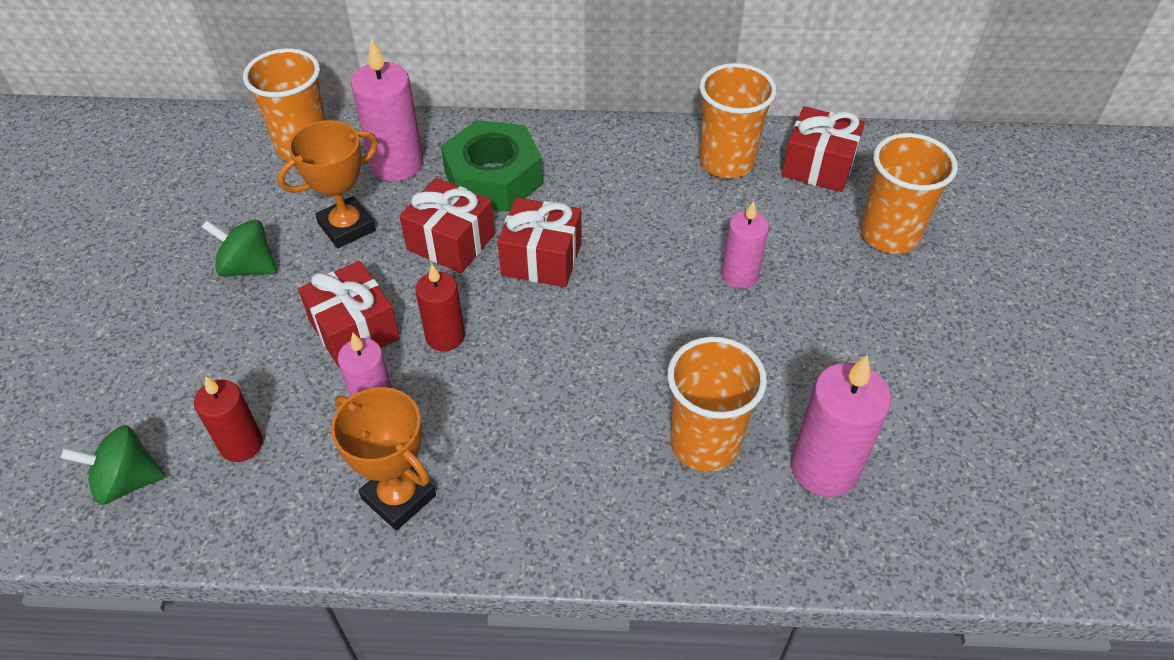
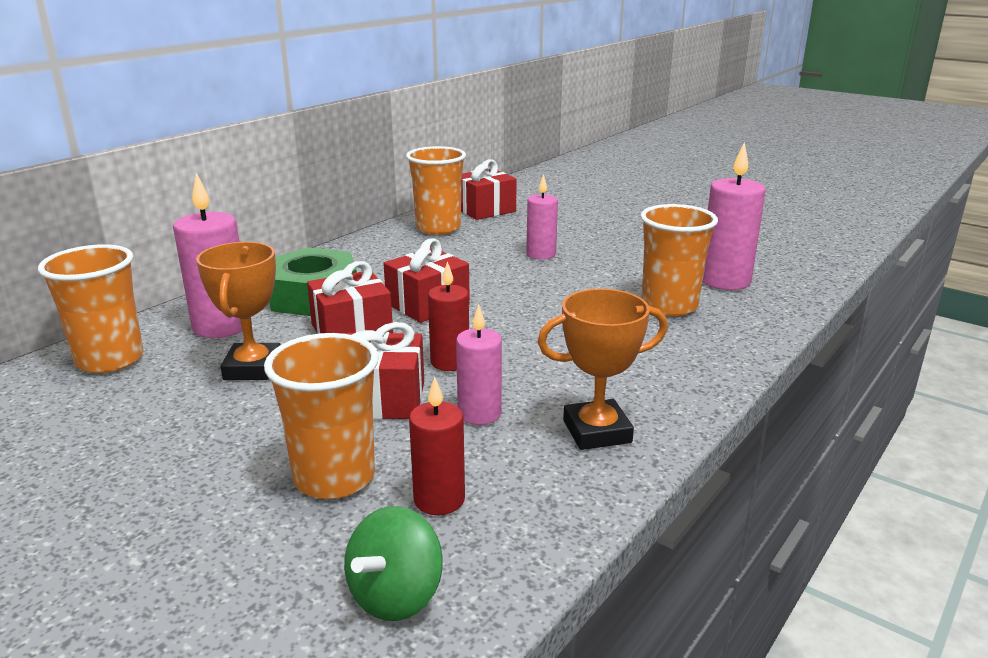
camera: 55 degrees left, 25 degrees down
(248, 267) = (211, 432): green spinning top -> none
(889, 235) = (567, 212): orange cup -> orange cup (334, 477)

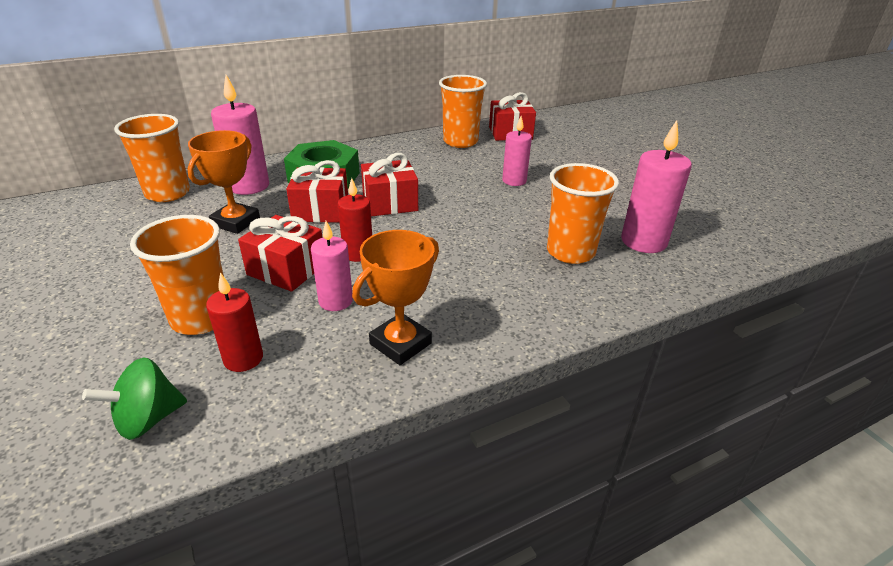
camera: 25 degrees right, 10 degrees up
(597, 431) = (400, 343): orange trophy -> orange trophy turned 60 degrees counterclockwise

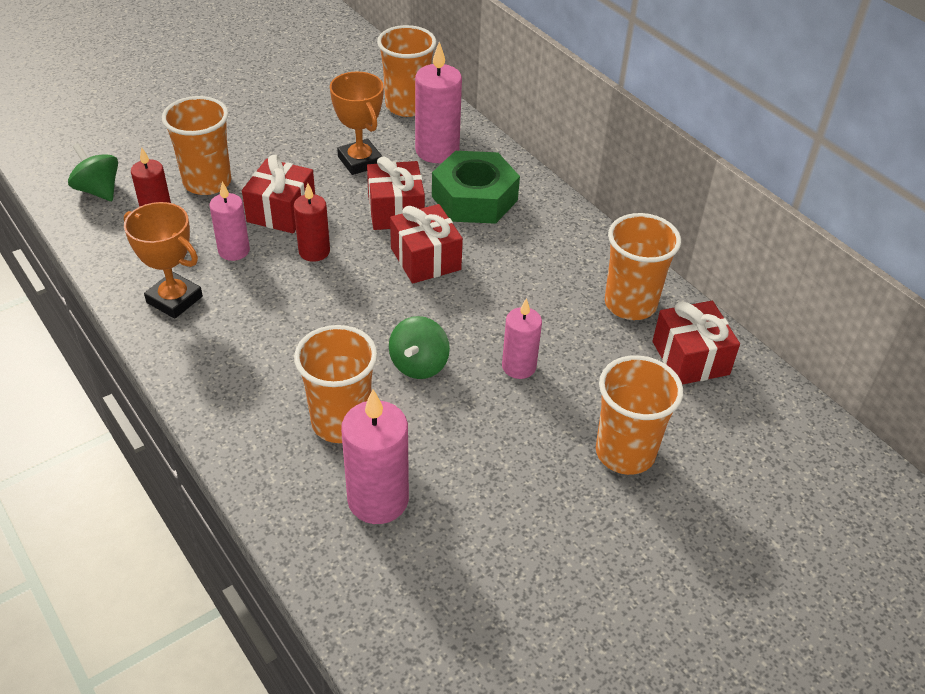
camera: 80 degrees right, 10 degrees up
(235, 222) = (360, 161): orange trophy -> orange trophy turned 45 degrees clockwise
(509, 215) = (419, 364): none -> green spinning top
(586, 159) = (625, 452): none -> orange cup

